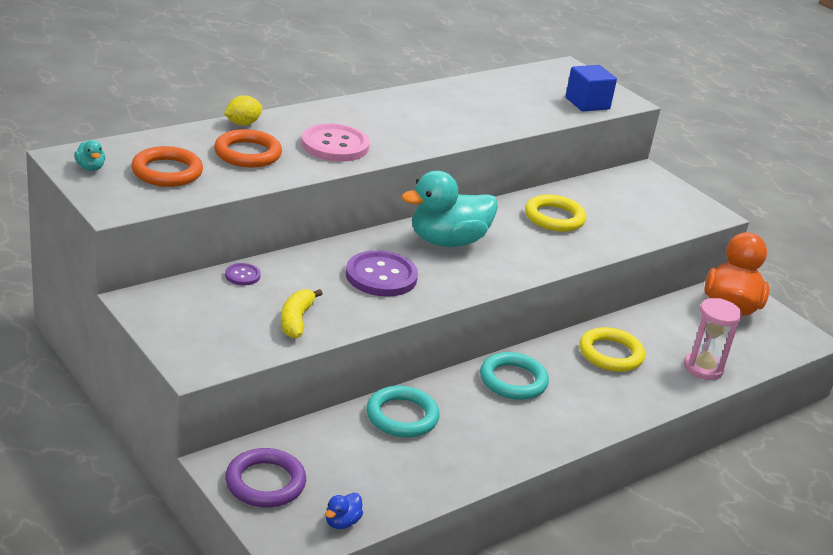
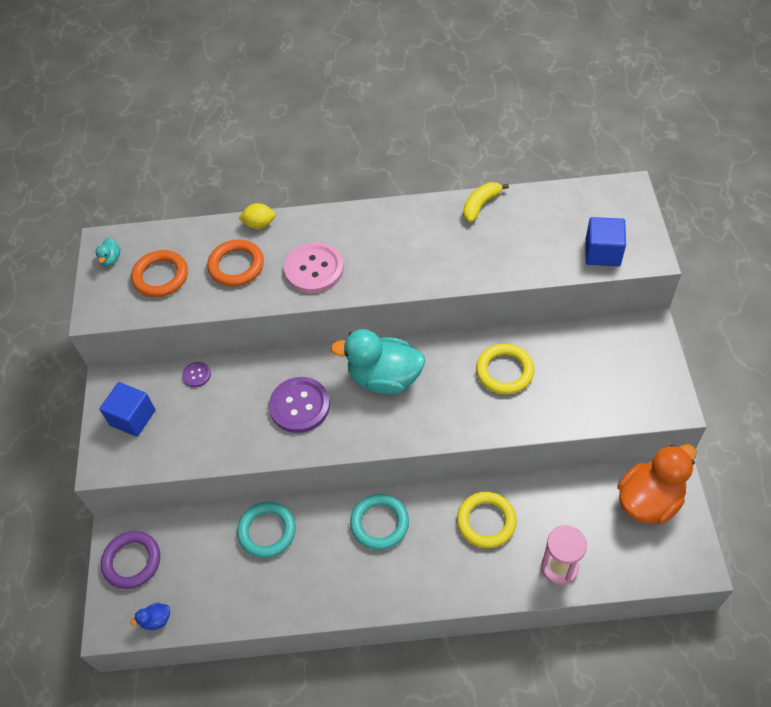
camera: 40 degrees right, 25 degrees up
(197, 322) = (133, 417): none -> blue cube
(296, 320) = (201, 438): yellow banana -> yellow banana (480, 205)

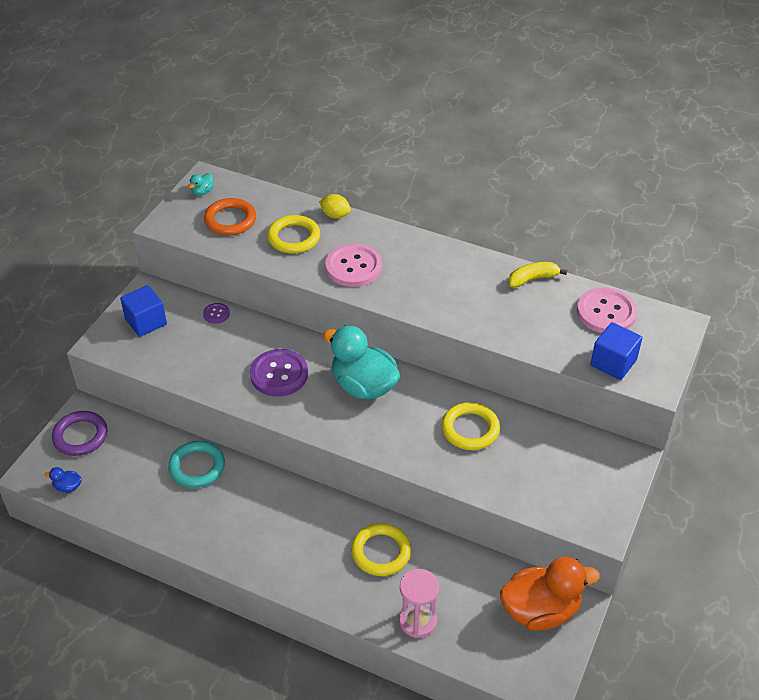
camera: 25 degrees right, 10 degrees down
(236, 266) = (294, 237): orange ring -> yellow ring
(379, 523) = (290, 507): turquoise ring -> none
(563, 208) = (606, 312): none -> pink button

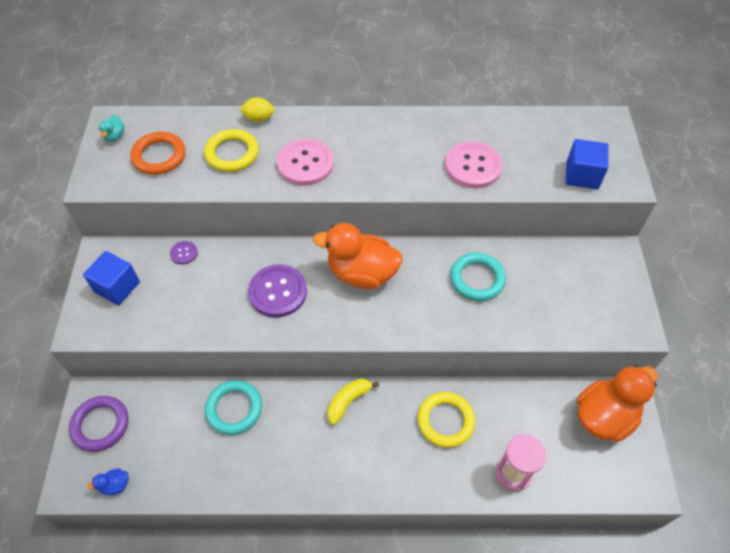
camera: 25 degrees left, 10 degrees up
(363, 386) = (361, 273): turquoise duck -> orange duck
(470, 429) = (477, 279): yellow ring -> turquoise ring
(532, 279) = (469, 121): yellow banana -> yellow banana (348, 401)
(606, 312) = (547, 131): pink button -> pink button (473, 166)

